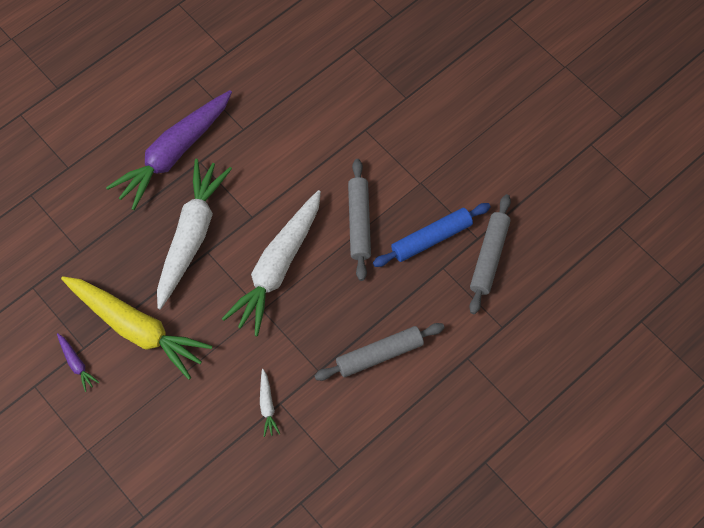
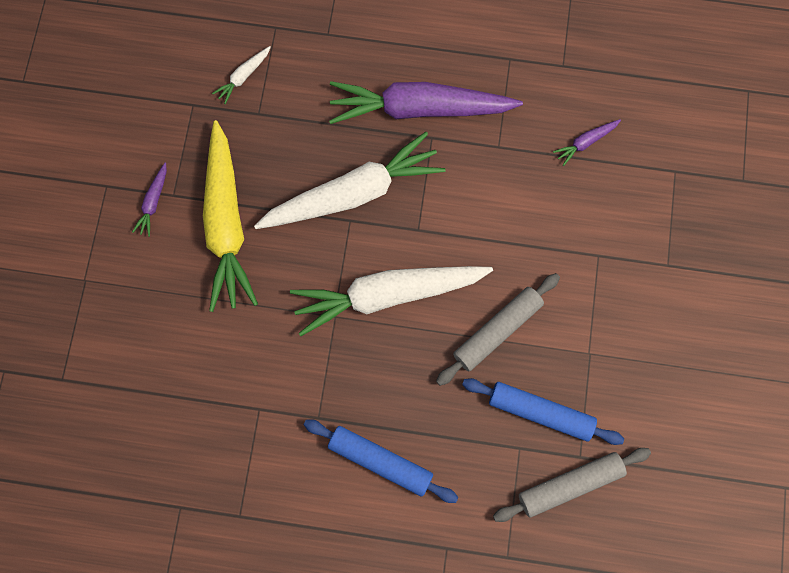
camera: 50 degrees right, 10 degrees up
(267, 406) = (247, 400): white carrot -> white carrot (243, 77)
(288, 80) = (585, 142): none -> purple carrot
(379, 355) = (380, 461): grey rolling pin -> blue rolling pin

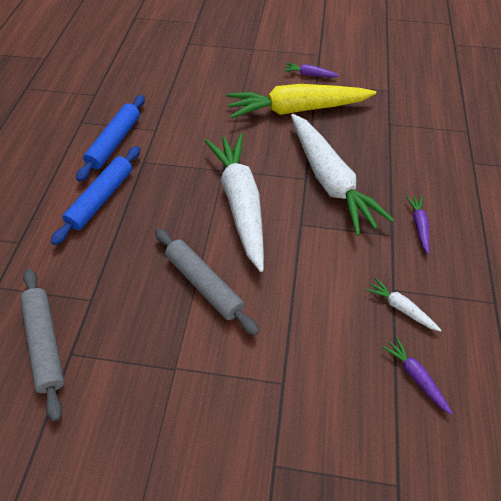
camera: 90 degrees right, 20 degrees down
(243, 77) = (418, 115): white carrot -> white carrot (400, 308)
(419, 109) = (418, 225): purple carrot -> purple carrot, size x0.40
(540, 413) = (120, 318): blue rolling pin -> blue rolling pin (114, 142)

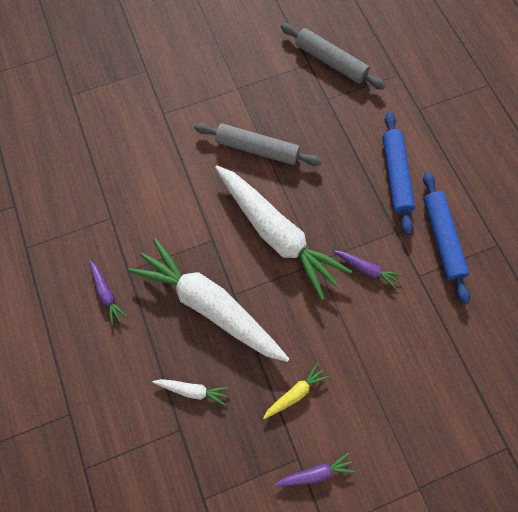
camera: 150 degrees right, 15 degrees up
(296, 110) = (295, 393): yellow carrot -> yellow carrot, size x0.40
(400, 308) = (100, 205): white carrot -> white carrot (192, 390)
(415, 376) = (76, 160): purple carrot -> purple carrot (366, 269)

